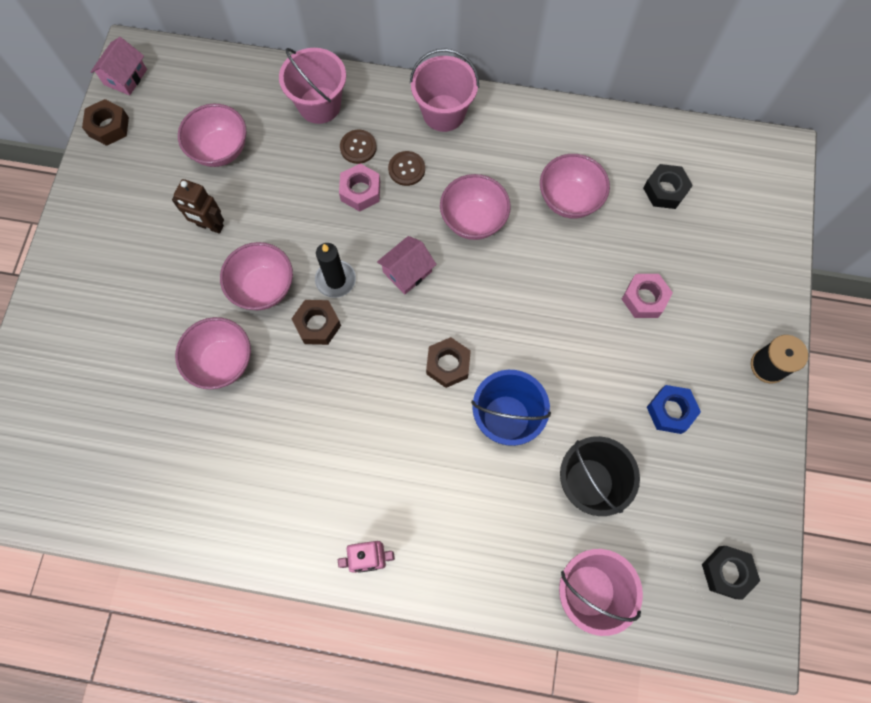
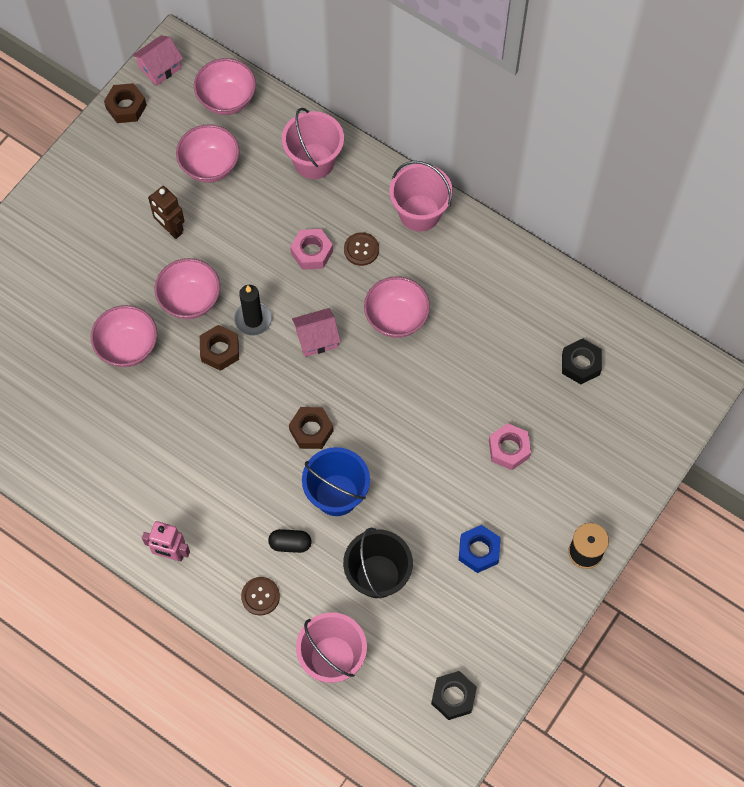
camera: 25 degrees right, 5 degrees down
(358, 147) = (329, 213): brown button -> brown button (260, 596)
(486, 490) = (290, 544): none -> black capsule
(569, 199) = (490, 336): pink bowl -> pink bowl (227, 100)

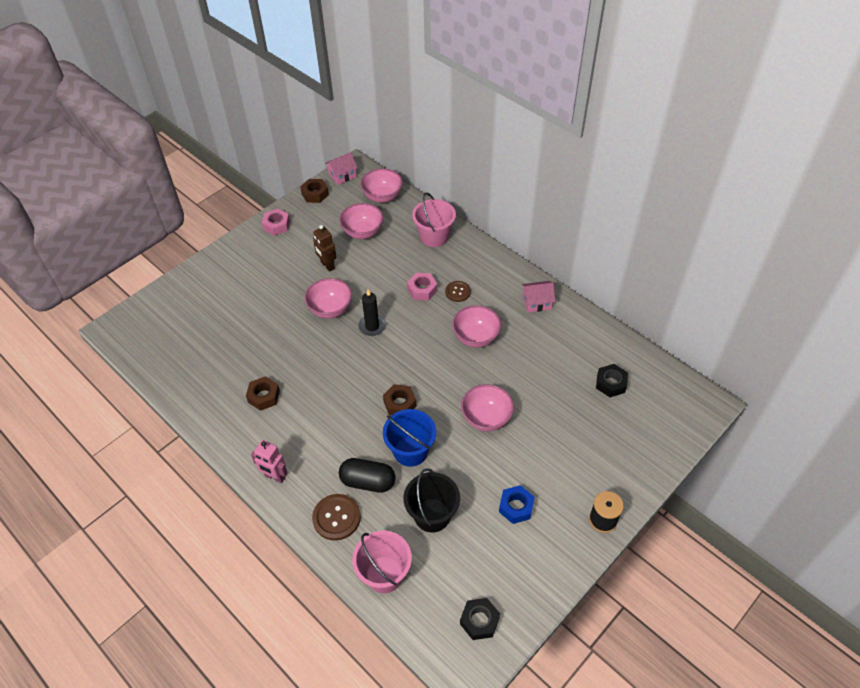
camera: 10 degrees right, 15 degrees down
(128, 347) = (279, 333): pink bowl -> pink bowl (486, 418)
(220, 350) = (344, 343): brown nut -> brown nut (264, 396)
(260, 596) = (336, 518): brown button -> brown button, size x1.54
(290, 544) = (368, 482): black capsule -> black capsule, size x1.67
(316, 338) = (415, 344): pink house -> pink house (537, 302)
(419, 213) = (503, 274): pink bucket -> none
(509, 449) = (549, 435): pink nut -> pink nut (276, 225)

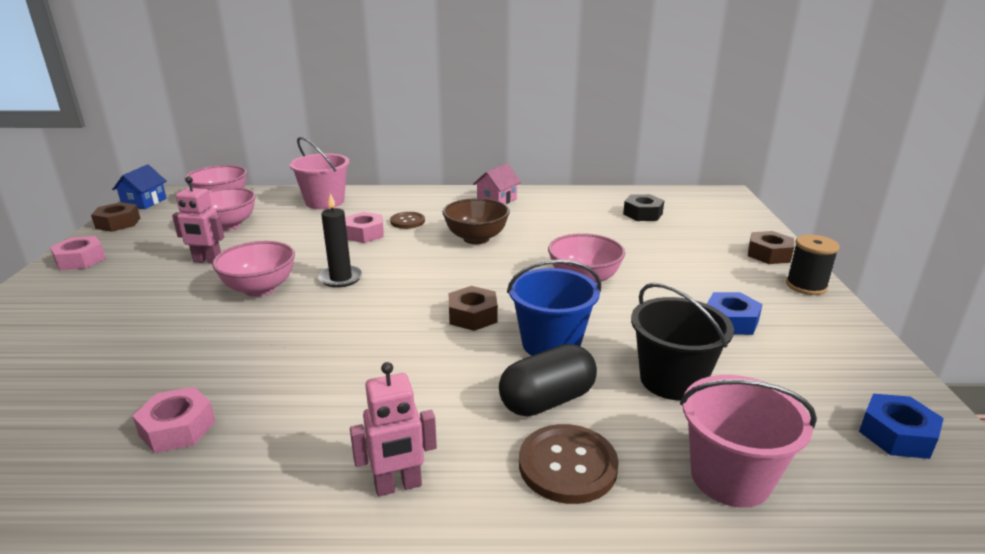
camera: 45 degrees left, 25 degrees down
(233, 387) = (177, 428): none -> pink nut
(264, 396) = (253, 409): brown nut -> brown nut (769, 254)
(327, 265) = (207, 261): brown robot -> pink robot
(342, 175) = (144, 202): pink house -> blue house
(476, 337) = (476, 238): pink bowl -> brown bowl
(479, 621) = (896, 434): black nut -> blue nut

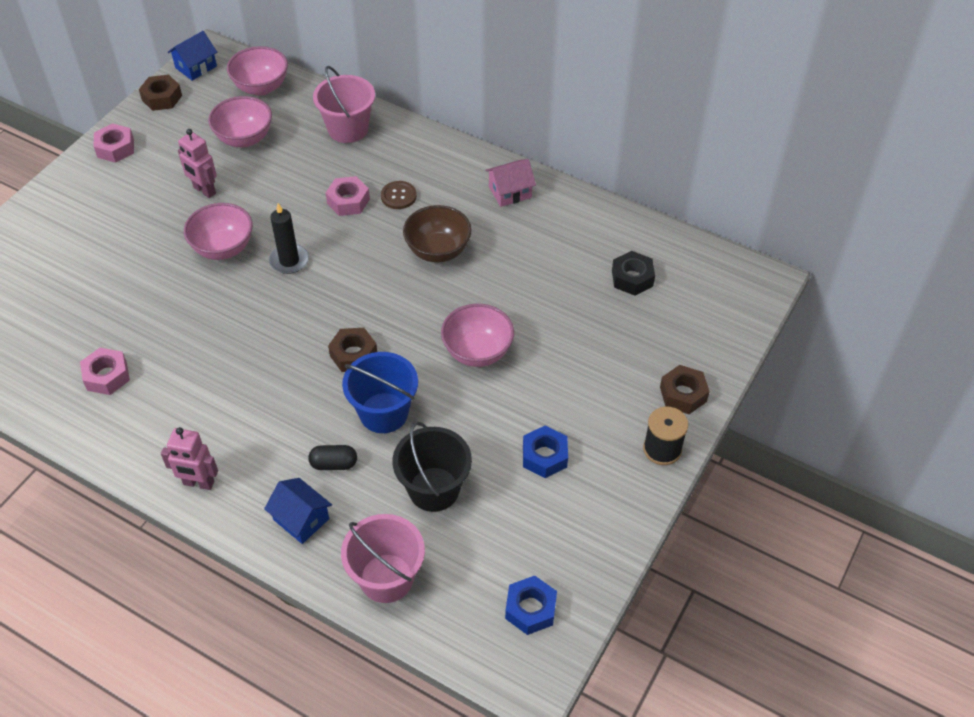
camera: 30 degrees right, 25 degrees up
(547, 400) = (334, 464): black capsule -> black capsule, size x0.60
(567, 465) = (301, 519): brown button -> blue house

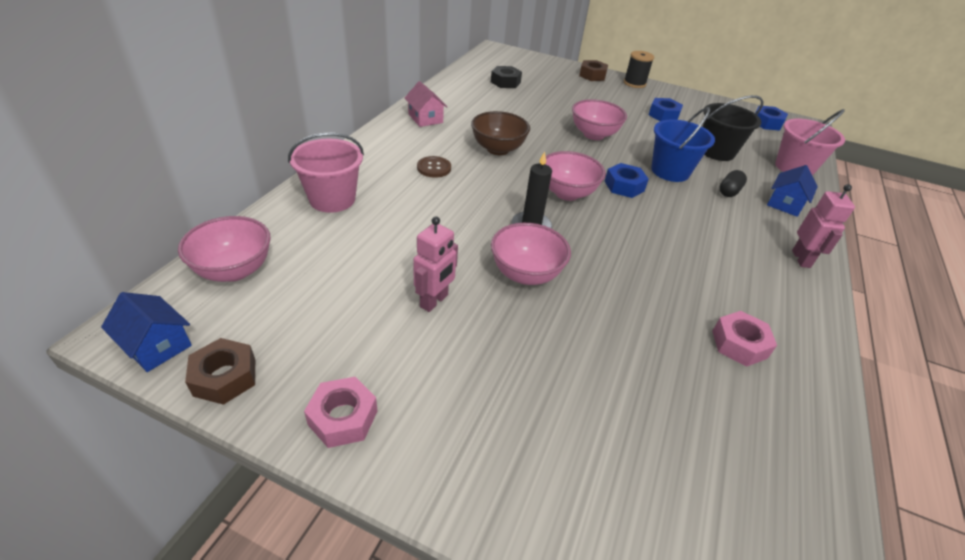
camera: 100 degrees left, 10 degrees down
(244, 138) = (338, 275): pink bowl -> pink bowl (567, 193)
(334, 464) = (729, 191): black capsule -> black capsule turned 45 degrees clockwise
(348, 201) = (443, 195): pink nut -> none
(353, 354) = (624, 186): brown nut -> blue nut

